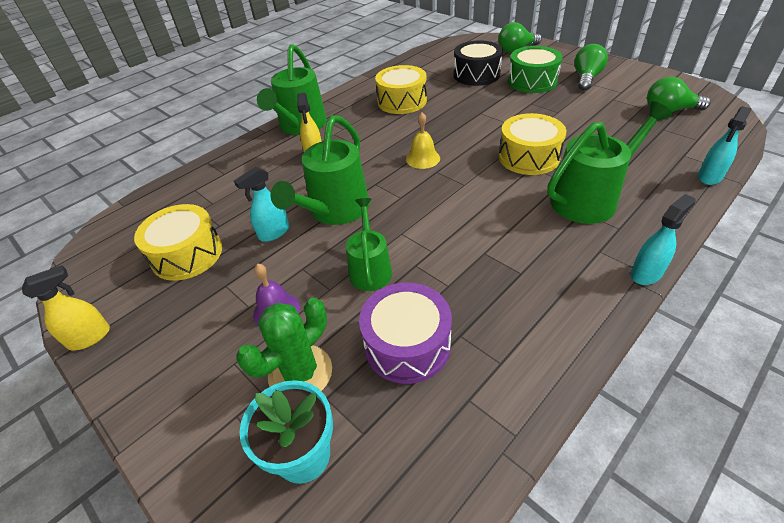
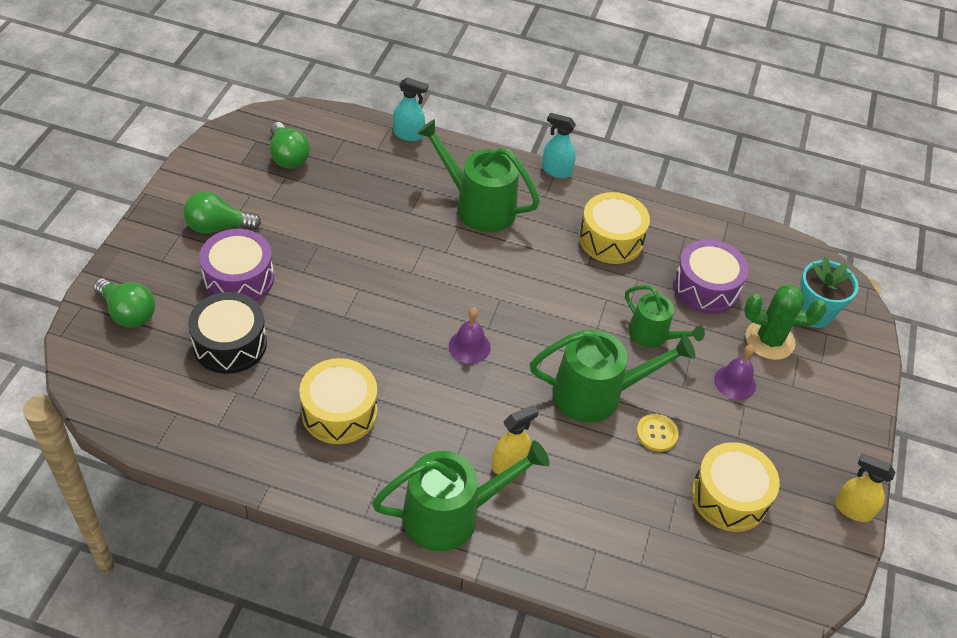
camera: 125 degrees left, 5 degrees up
(274, 232) = (656, 433): turquoise spray bottle -> yellow button
(370, 269) = (653, 335): green watering can -> green watering can turned 105 degrees counterclockwise
(423, 158) = (469, 346): yellow bell -> purple bell
(528, 157) = (427, 256): yellow drum -> yellow drum (611, 239)
(532, 81) = (239, 279): green drum -> purple drum

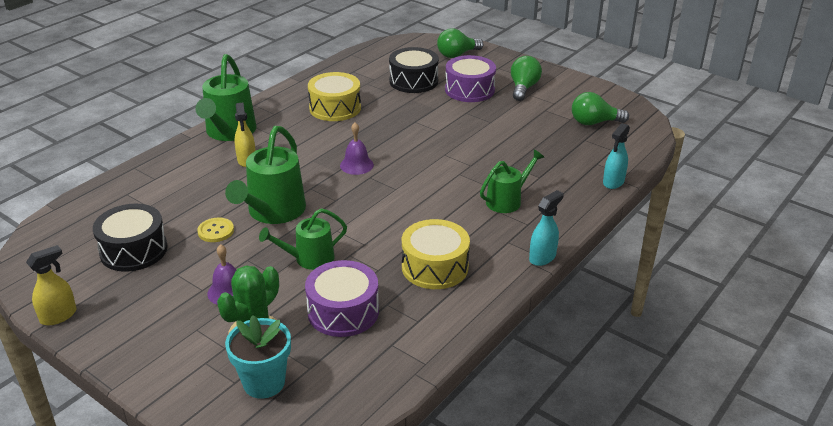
camera: 115 degrees right, 15 degrees down
(478, 206) = (507, 200): green watering can -> green watering can, size x0.62
(729, 497) = (134, 250): yellow drum -> black drum

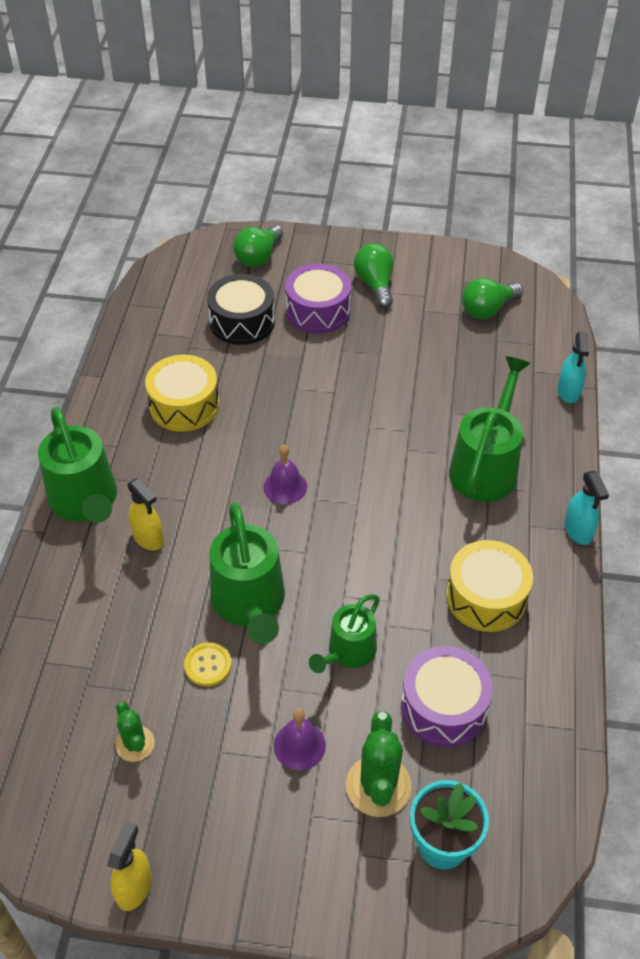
camera: 30 degrees left, 15 degrees up
(134, 250) = (135, 744): black drum -> green cactus
(507, 200) = (486, 466): green watering can -> green watering can, size x1.61
(542, 257) = (578, 531): turquoise spray bottle -> turquoise spray bottle turned 150 degrees clockwise

